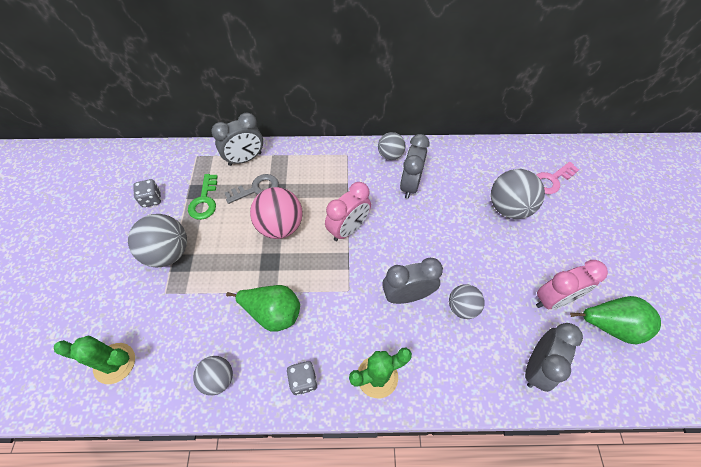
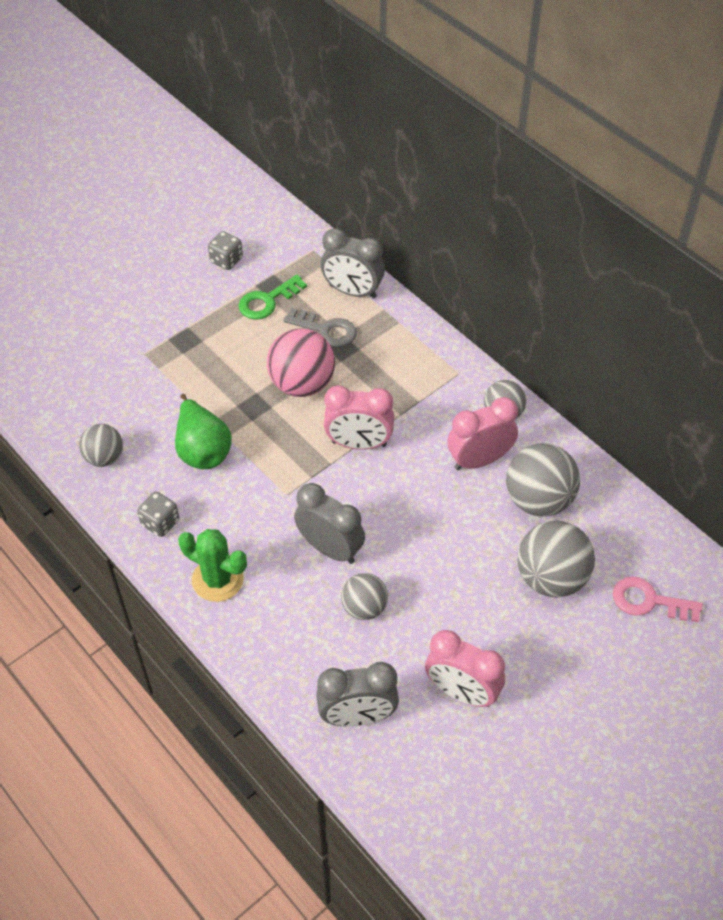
camera: 50 degrees right, 5 degrees down
(114, 363) = (52, 374): green cactus -> none
(168, 253) = (184, 321): grey ball -> grey ball (538, 500)
(410, 185) = (479, 460): grey clock -> pink clock
(610, 326) = (481, 767): green pear -> none

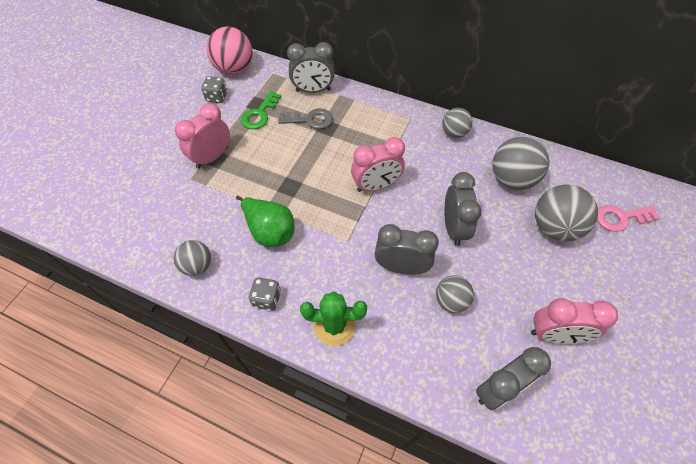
camera: 25 degrees left, 5 degrees up
(302, 384) = (314, 160): pink ball -> pink ball (234, 69)
(423, 529) = (454, 228): none -> grey clock
(479, 460) = (459, 167): pink clock -> pink clock (212, 157)

